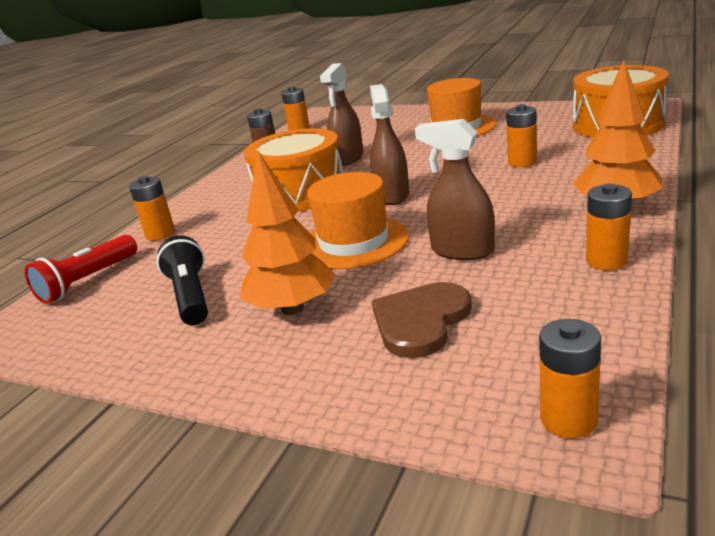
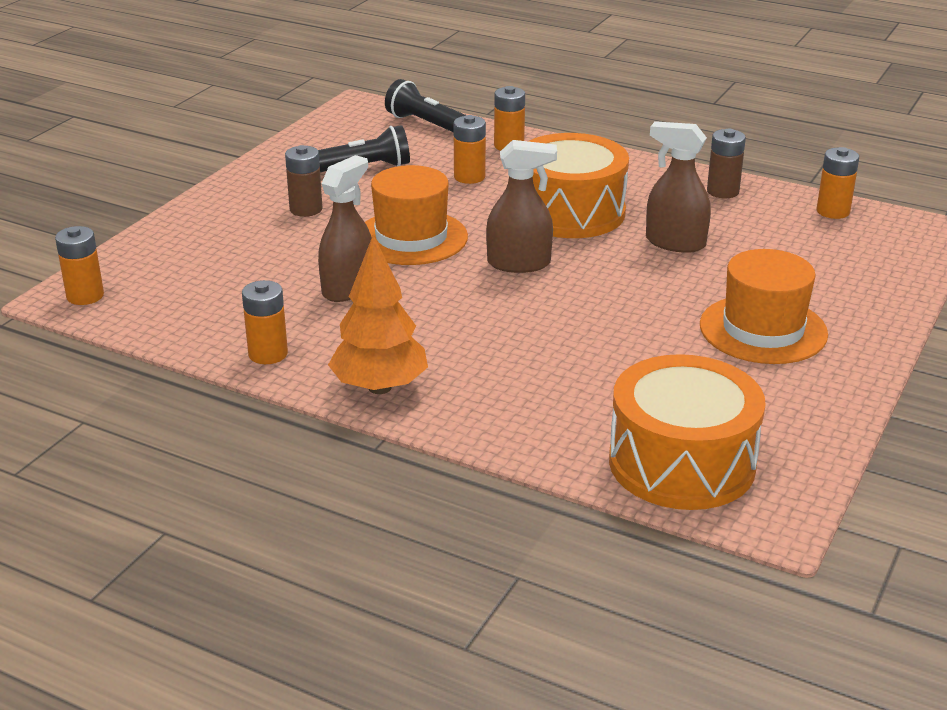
camera: 90 degrees right, 5 degrees up
(87, 281) = (428, 125): red flashlight -> black flashlight
(292, 308) = (306, 209): orange tree -> brown battery
(420, 321) = (241, 258): brown heart -> none
(522, 162) = (569, 356): orange battery -> orange battery (469, 177)

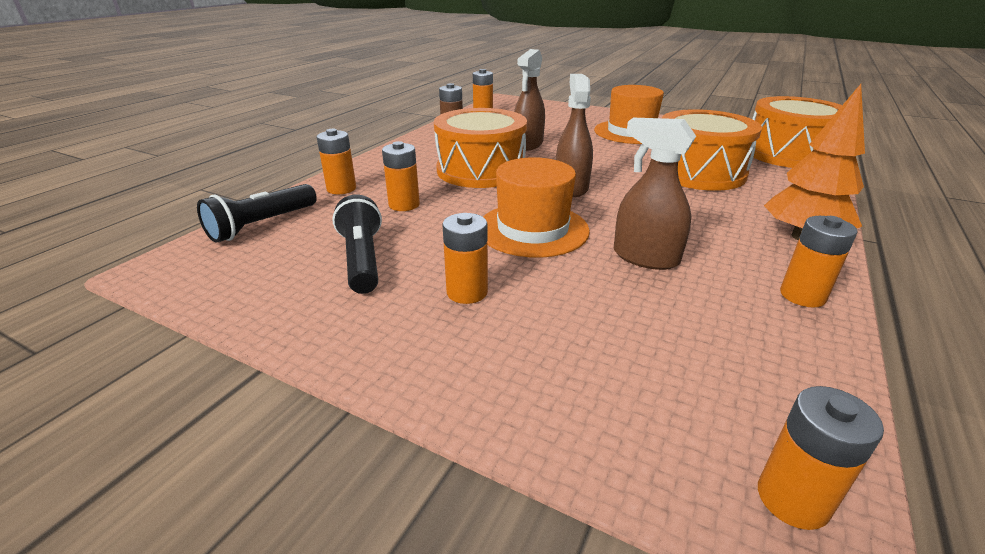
camera: 90 degrees left, 0 degrees up
(306, 209) = (467, 292): brown battery -> orange battery
(580, 359) = (698, 172): none -> orange drum

